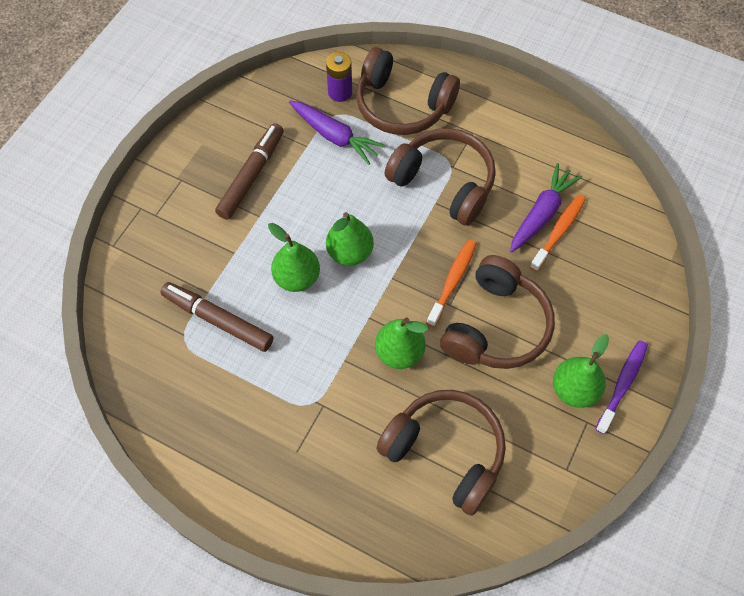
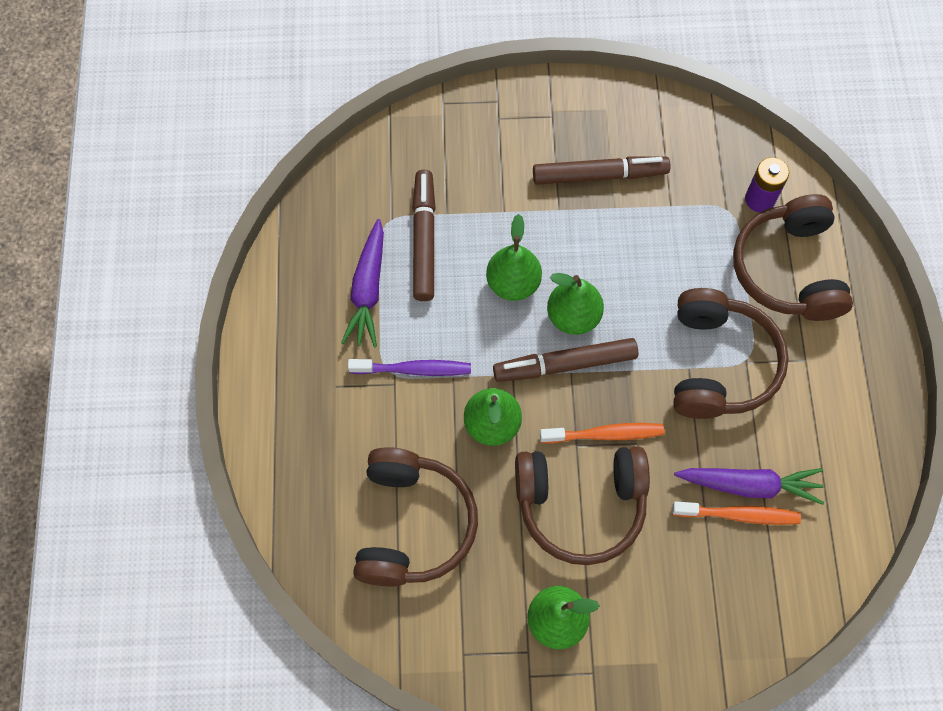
camera: 60 degrees right, 5 degrees up
(334, 136) = (701, 225): purple carrot -> purple carrot (368, 290)
(383, 278) = (565, 364): none -> brown marker
(622, 384) = (593, 670): purple toothbrush -> purple toothbrush (414, 369)

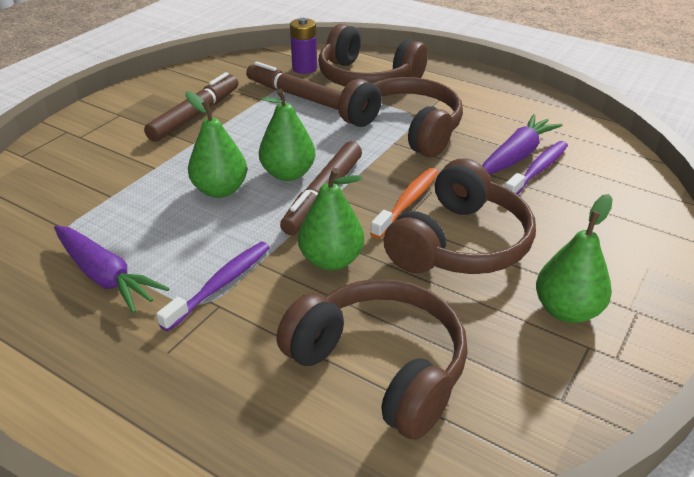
camera: 55 degrees left, 30 degrees down
(424, 240) = (113, 219): brown marker -> brown marker (297, 95)
(739, 515) = (537, 170): orange toothbrush -> purple toothbrush

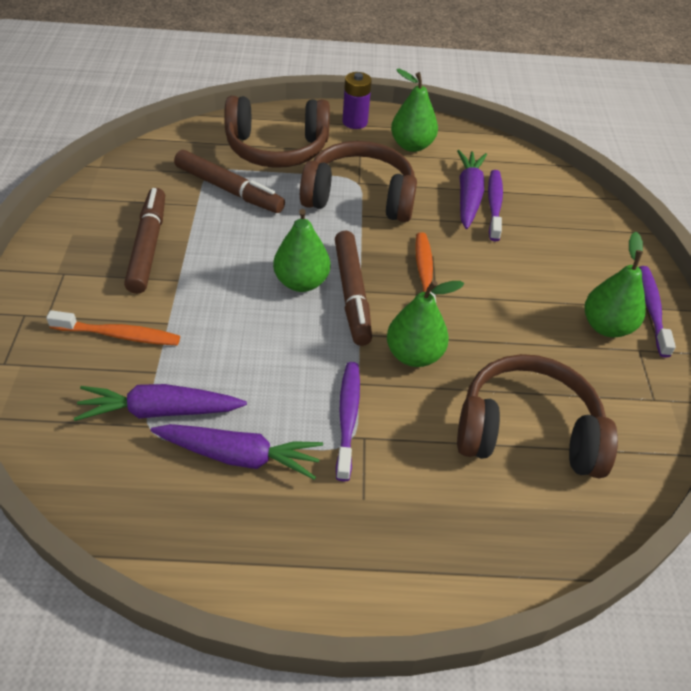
camera: 35 degrees left, 10 degrees up
(84, 222) = (160, 411): none -> purple carrot
(112, 164) = (119, 335): none -> orange toothbrush
(220, 190) = (256, 323): green pear -> green pear (411, 145)
(297, 95) = (229, 189): brown marker -> brown marker turned 150 degrees counterclockwise
(304, 68) = (206, 153): purple battery -> purple battery (355, 122)
(460, 243) = (494, 298): brown headphones -> none
(642, 315) = (651, 309): none -> purple toothbrush

